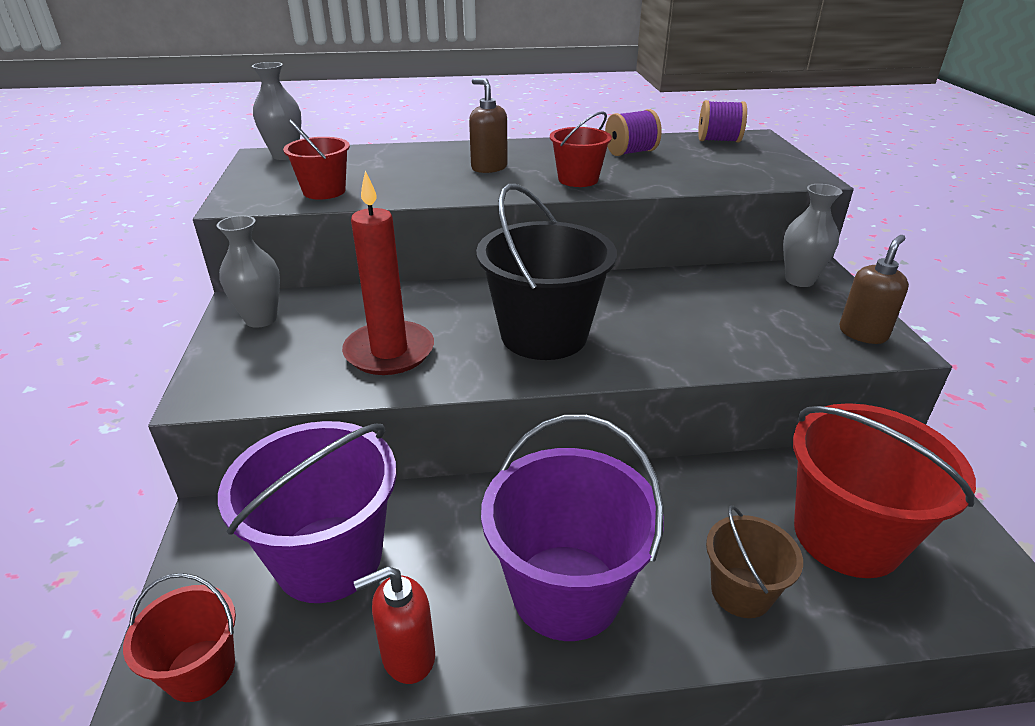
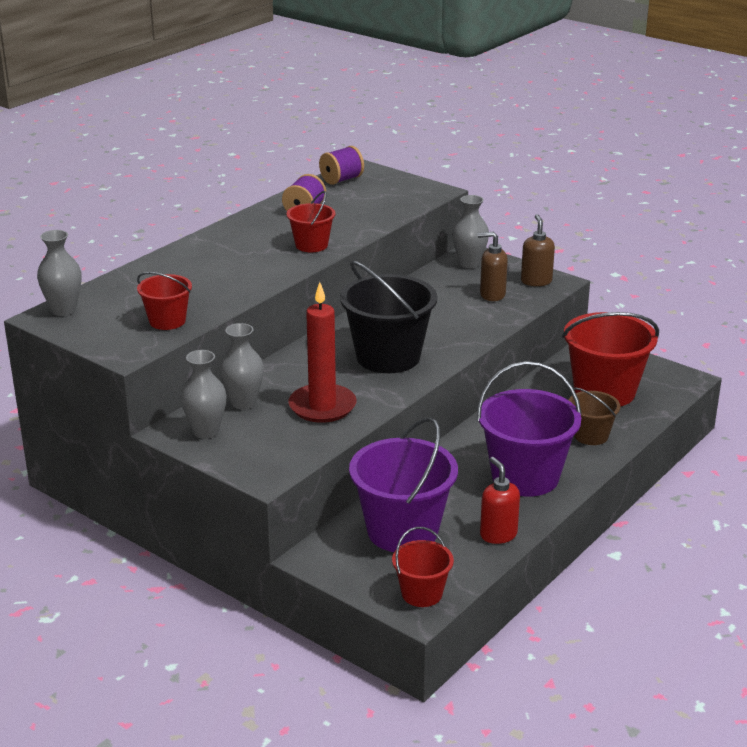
camera: 45 degrees left, 5 degrees down
(339, 310) = (243, 403): none -> grey vase
(407, 656) = (498, 534): red soap dispenser -> red soap dispenser turned 135 degrees clockwise
(489, 168) = (237, 259): brown soap dispenser -> brown soap dispenser (492, 295)

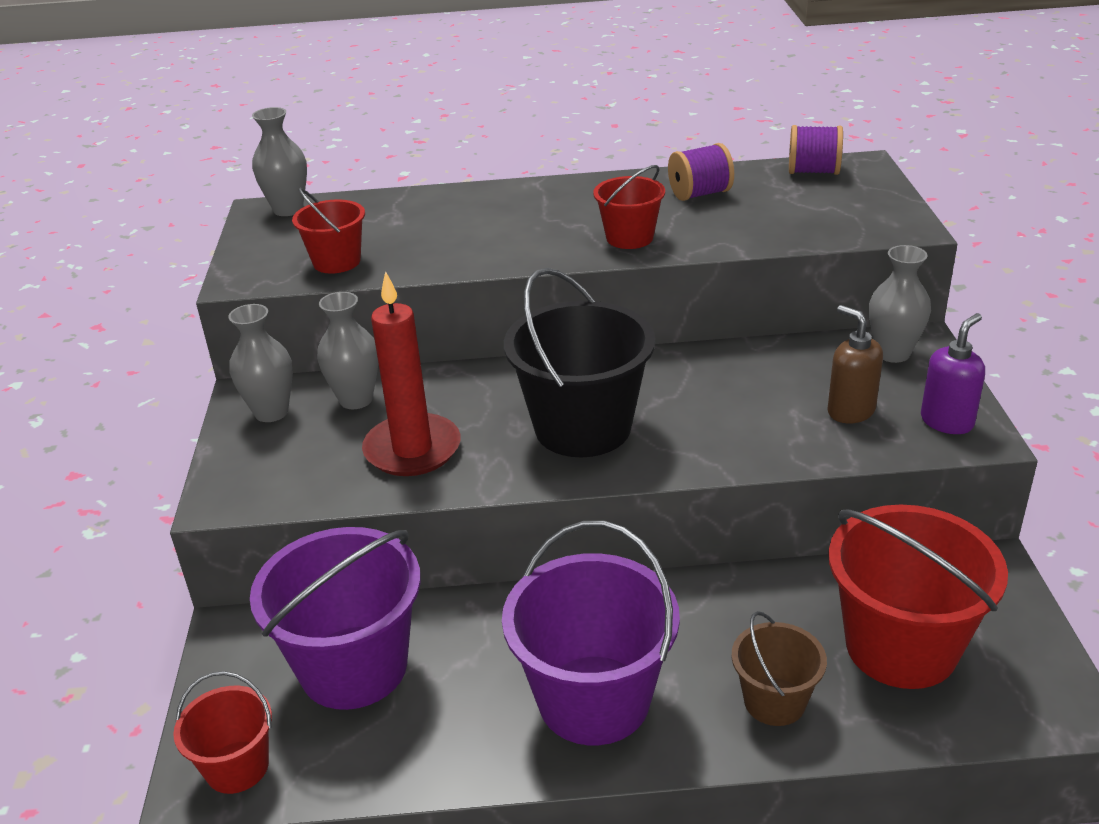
camera: 50 degrees right, 5 degrees up
(498, 534) = (433, 757): red soap dispenser -> none
(536, 281) = (947, 421): brown soap dispenser -> purple soap dispenser

